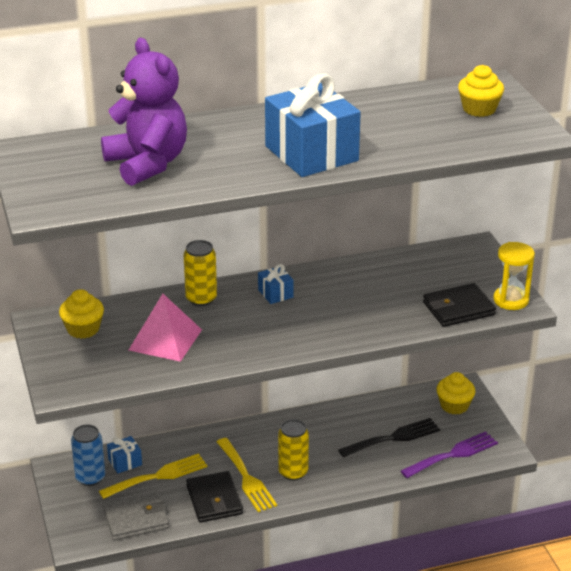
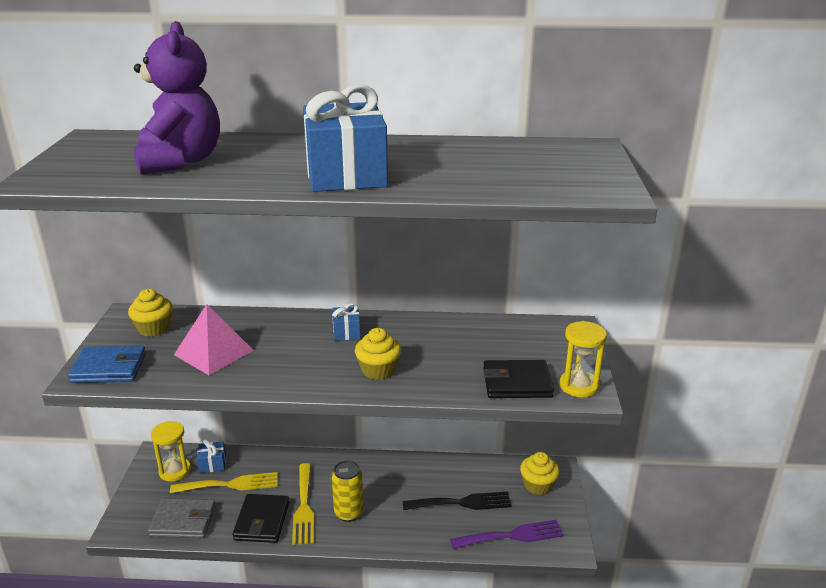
camera: 20 degrees right, 5 degrees down
(77, 376) = (109, 368): none -> blue wallet
(90, 478) = (175, 471): blue can -> yellow hourglass
(201, 299) = (276, 323): yellow can -> none
(479, 109) = (561, 164): yellow cupcake -> yellow cupcake (378, 370)

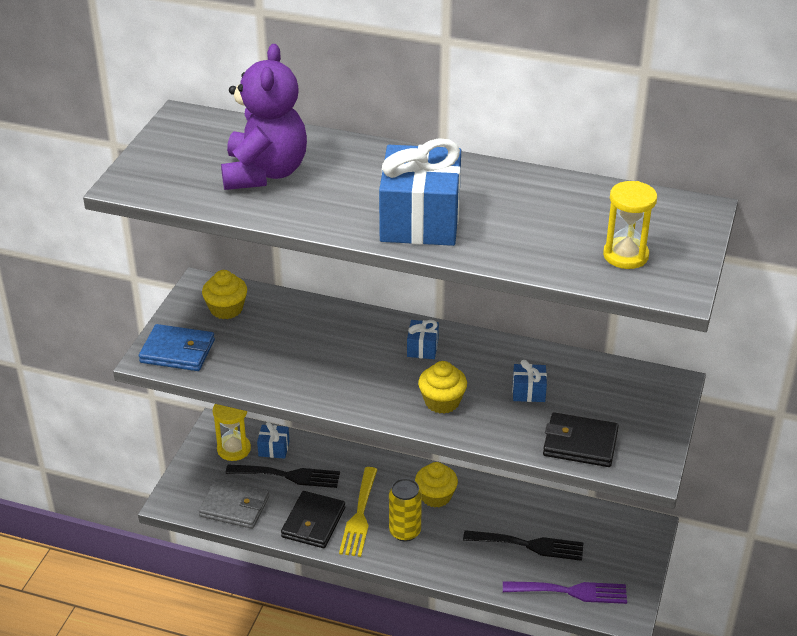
camera: 15 degrees right, 10 degrees up
(214, 352) = (281, 350): pink pyramid -> none
(230, 484) = (288, 476): yellow fork -> black fork
(453, 350) = (528, 392): none -> blue gift
(538, 485) = (621, 542): yellow cupcake -> yellow cupcake (435, 496)
(579, 386) = (644, 459): yellow hourglass -> yellow hourglass (625, 255)

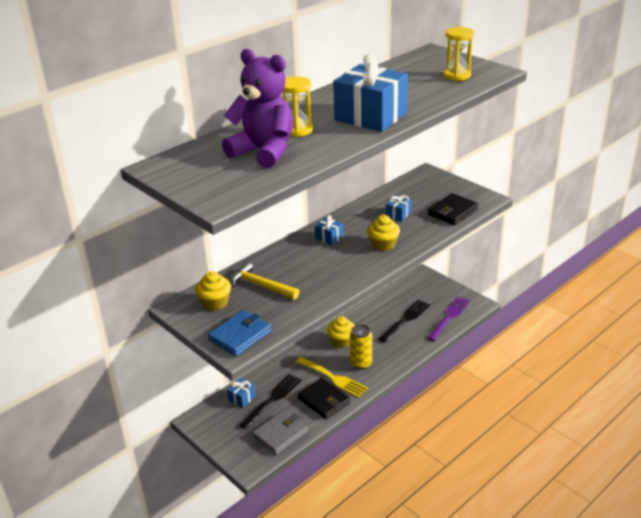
camera: 60 degrees left, 5 degrees down
(234, 449) = (225, 418): yellow hourglass -> yellow hourglass (297, 130)
(280, 331) = (261, 286): none -> yellow hammer

